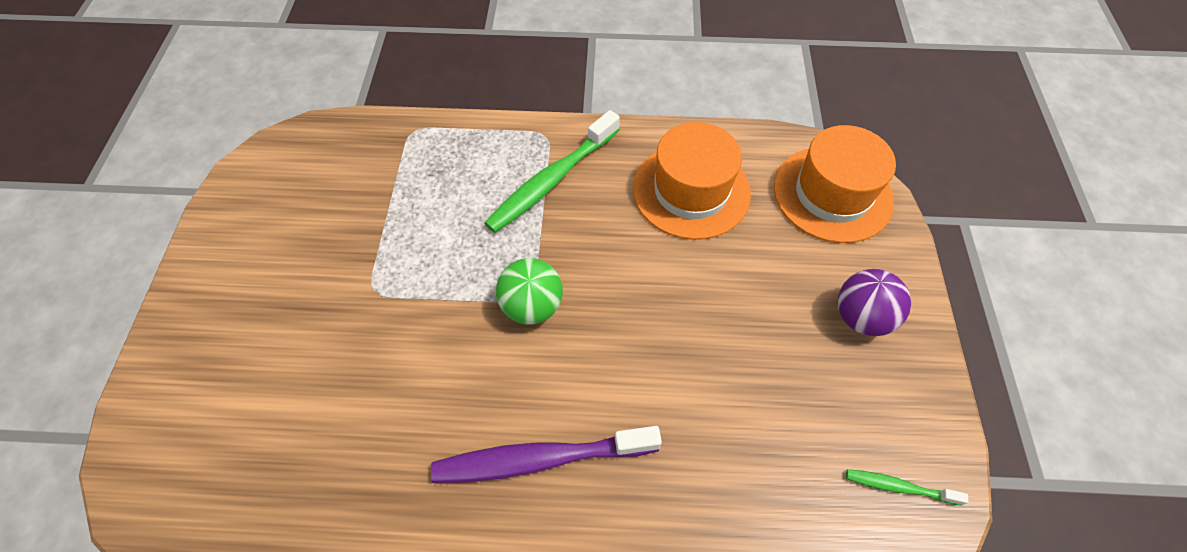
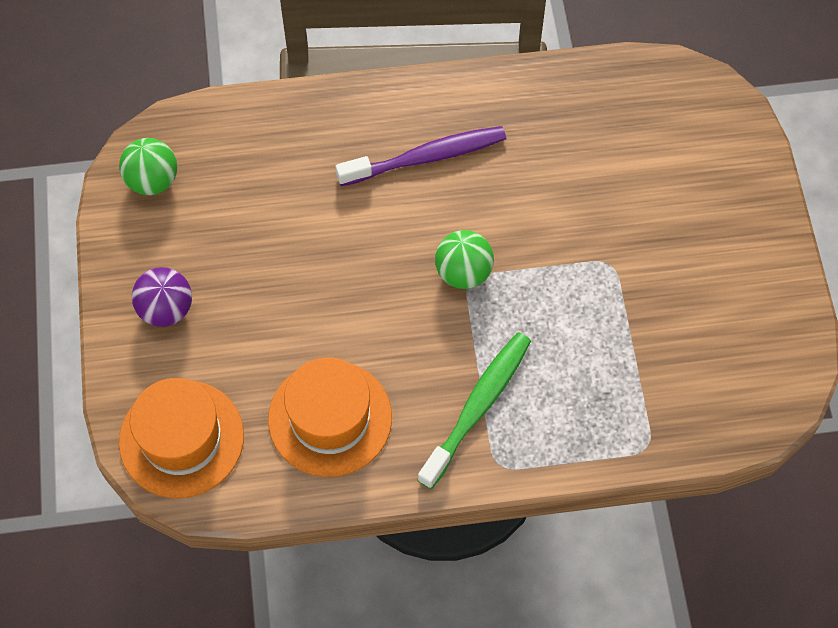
camera: 170 degrees right, 5 degrees up
(898, 487) = (152, 180): green toothbrush -> green ball

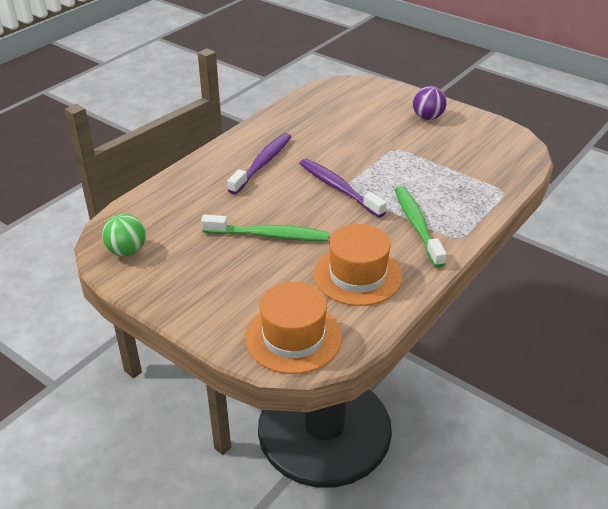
camera: 45 degrees left, 25 degrees down
(166, 309) = (207, 293): purple ball -> purple ball (427, 117)
(308, 281) = (269, 235): none -> green toothbrush
(463, 272) = (338, 188): green ball -> purple toothbrush

